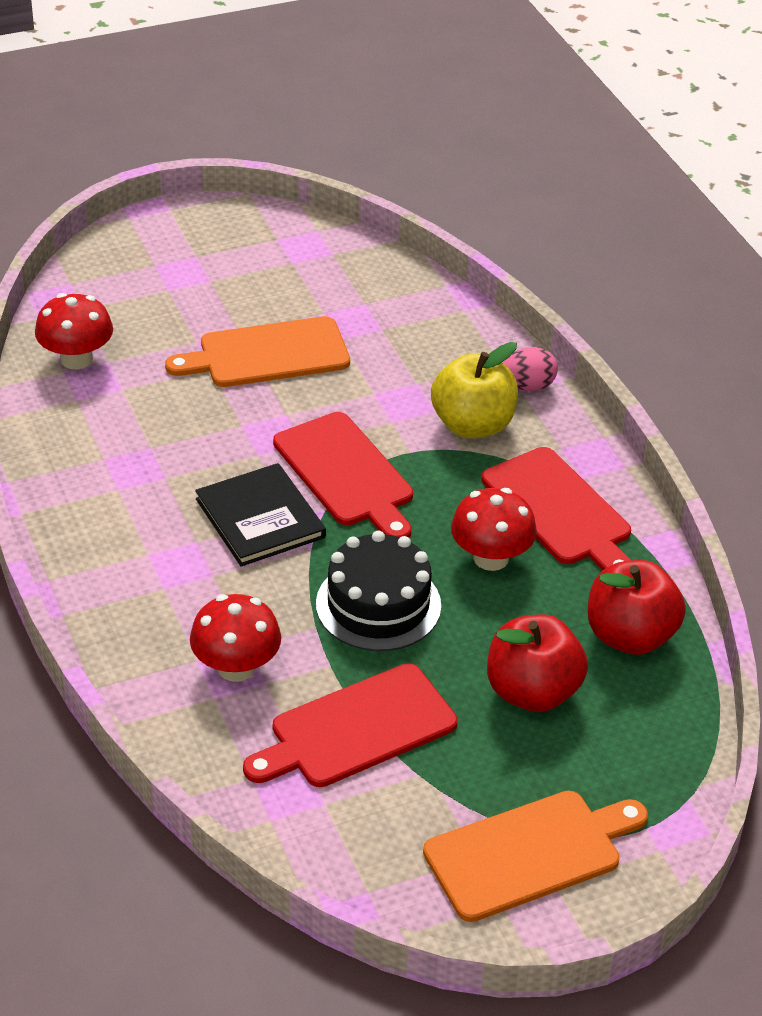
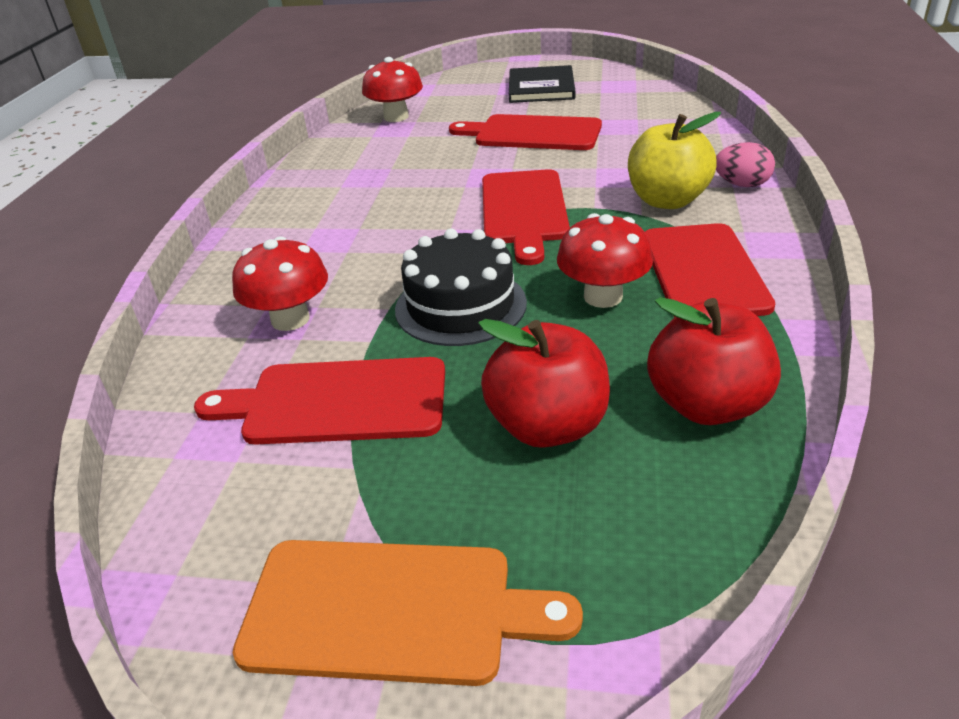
camera: 35 degrees right, 5 degrees down
(260, 518) = (424, 224): black book -> black book (541, 88)
(267, 354) = (532, 133): orange cutting board -> red cutting board

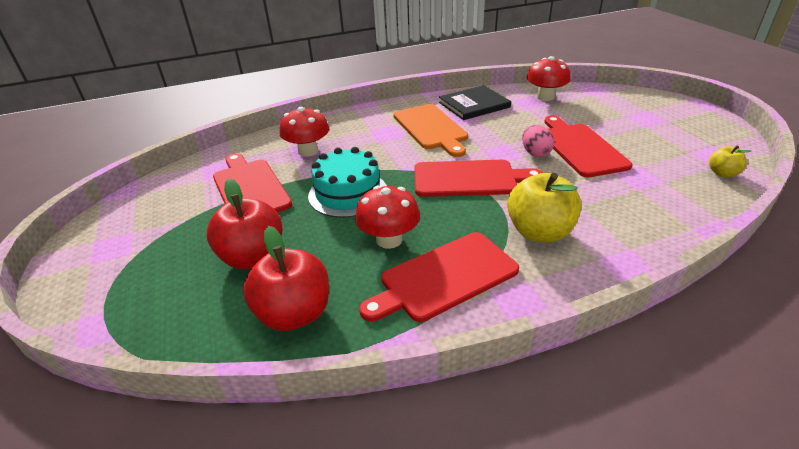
camera: 60 degrees right, 0 degrees up
(391, 610) = (120, 253): orange cutting board -> orange cutting board (431, 128)
(460, 306) = (348, 193): black cake -> turquoise cake
(523, 210) = (469, 179): red cutting board -> red cutting board turned 150 degrees counterclockwise
(541, 88) = (660, 127): black book -> black book (474, 105)
(649, 92) = (722, 173): none -> yellow apple
(741, 185) = (604, 263): pink egg -> pink egg (535, 153)

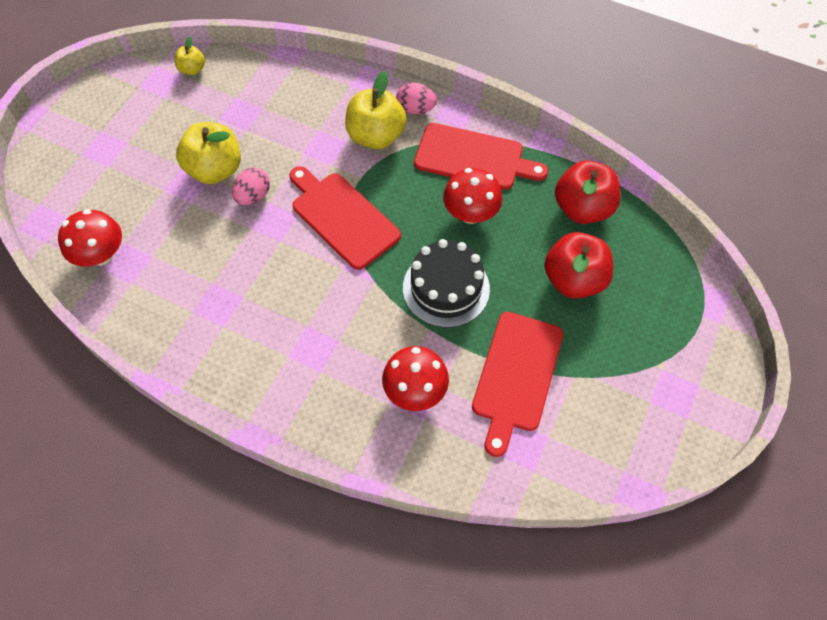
camera: 135 degrees left, 25 degrees up
(348, 193) = (446, 288): turquoise cake -> black cake
(431, 128) = (270, 313): orange cutting board -> none
(474, 105) = (175, 312): black book -> none
(552, 275) = (415, 109): none -> pink egg
(580, 148) = (215, 169): red cutting board -> yellow apple

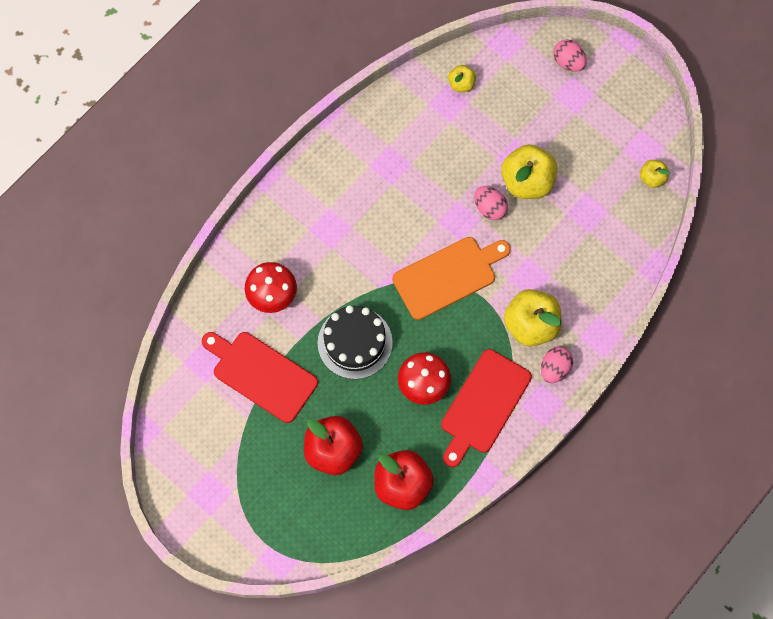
camera: 105 degrees right, 10 degrees up
(63, 160) = (568, 62): none -> pink egg
(101, 255) = (461, 84): red mushroom -> yellow apple
(342, 217) = (448, 276): red cutting board -> orange cutting board

